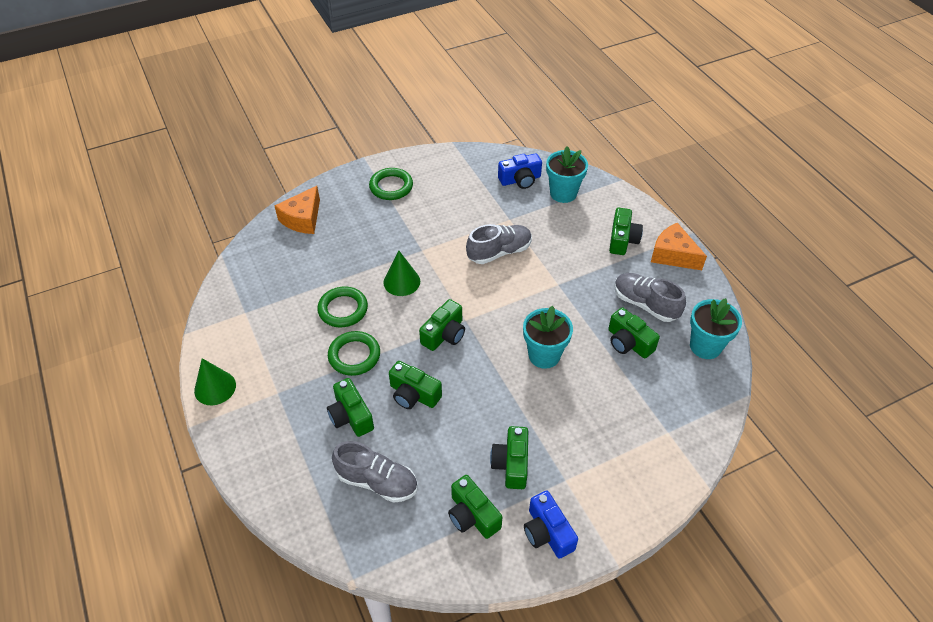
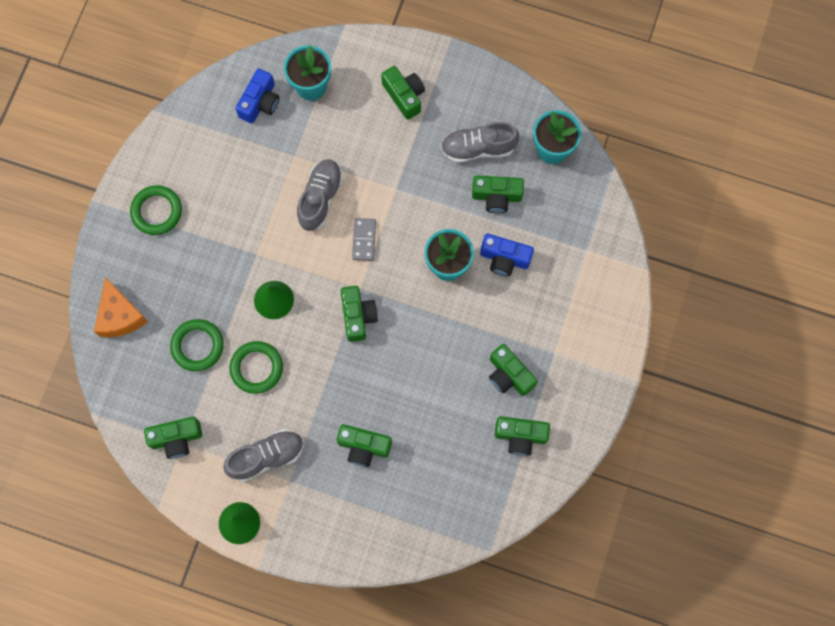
camera: 45 degrees left, 25 degrees up
(354, 356) = (311, 398): green ring -> green ring (197, 346)
(377, 481) = (435, 474): grey shoe -> grey shoe (266, 457)
(413, 394) = (389, 387): green camera -> green camera (176, 439)
(501, 295) = (364, 240): none -> grey domino
(547, 532) = (577, 401): blue camera -> blue camera (504, 259)
(673, 255) = (456, 77): orange cheese -> none

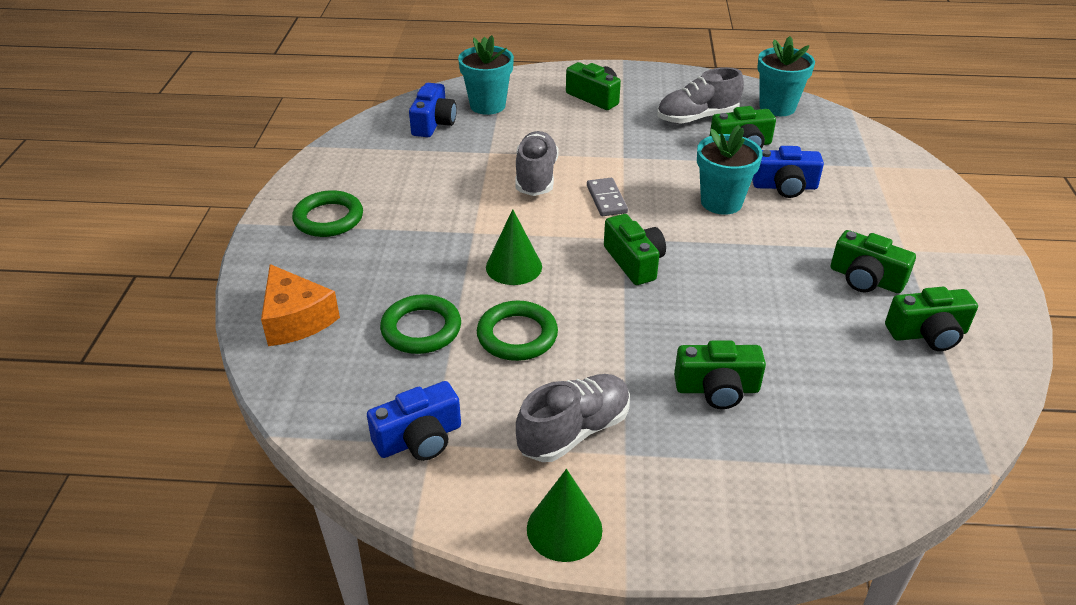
camera: 15 degrees left, 35 degrees down
(176, 439) = (419, 439): green camera -> blue camera

